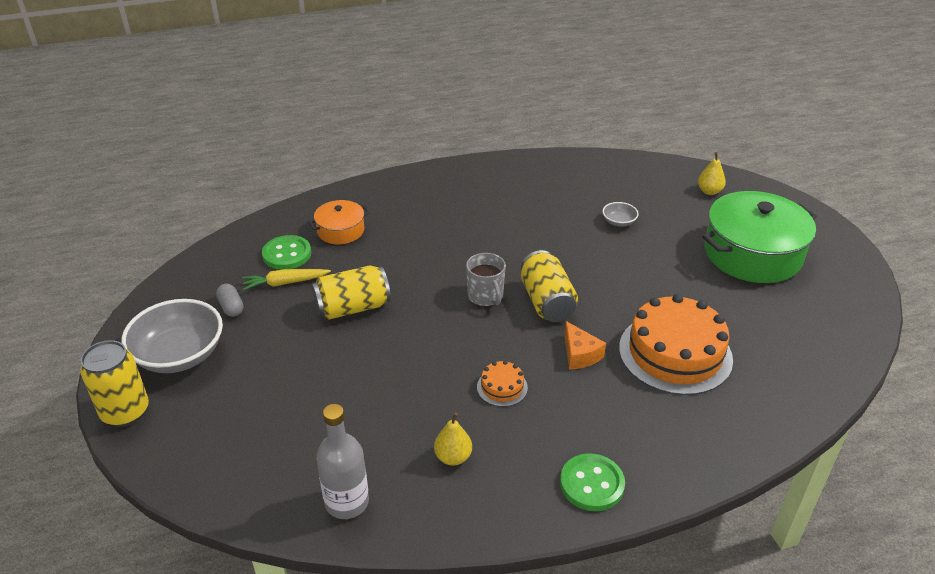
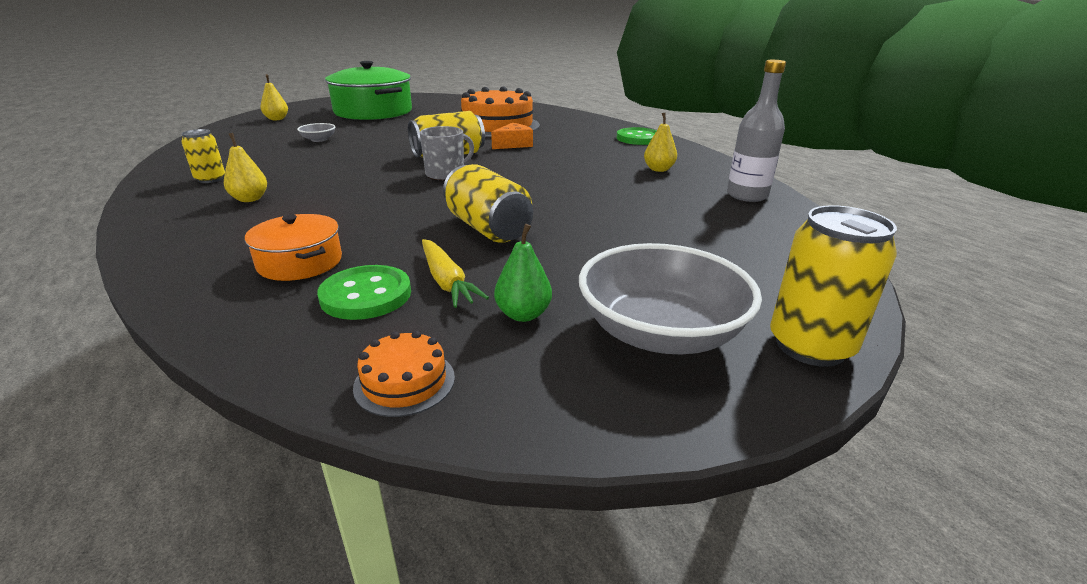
camera: 105 degrees left, 10 degrees down
(231, 307) = (523, 314): grey capsule -> green pear
(457, 203) = (250, 199): none -> yellow pear
(502, 387) = (569, 162): orange cake -> orange cake (404, 382)
(509, 181) = (210, 179): none -> yellow can

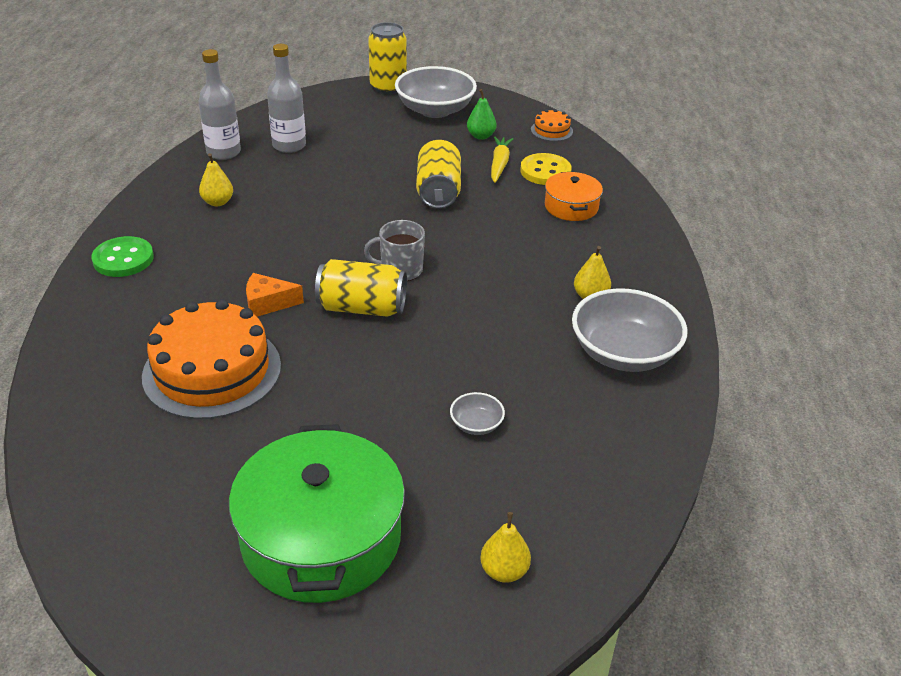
camera: 145 degrees left, 10 degrees up
(210, 179) = (623, 353): yellow can -> grey bowl
(366, 295) = (545, 171): green button -> yellow button
(714, 218) = (289, 145): none -> grey bottle

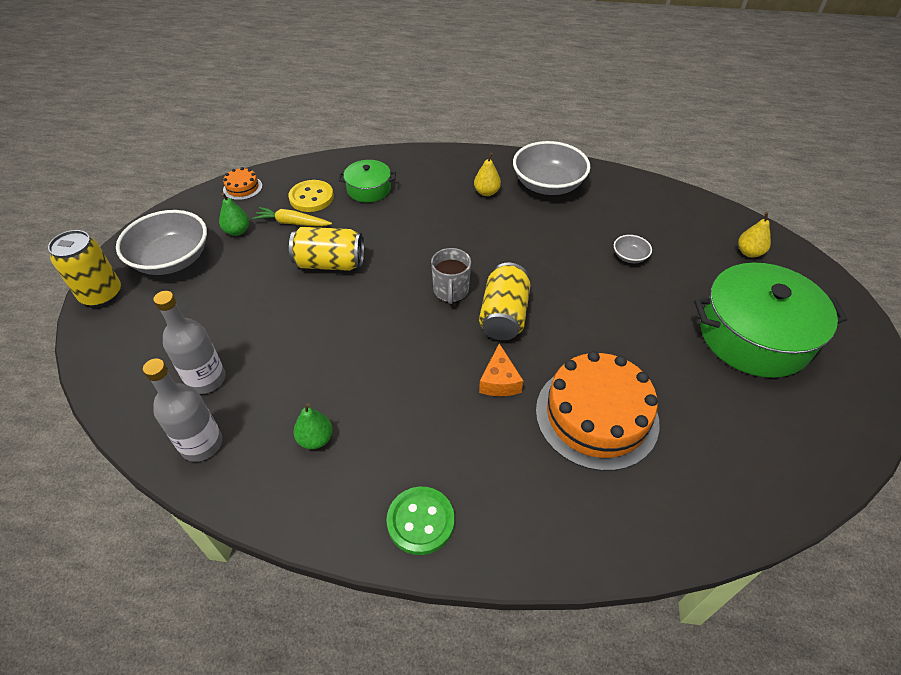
camera: 85 degrees left, 10 degrees up
(218, 202) = (315, 439): yellow pear -> green pear
(571, 207) = (369, 189): orange pot -> green pot

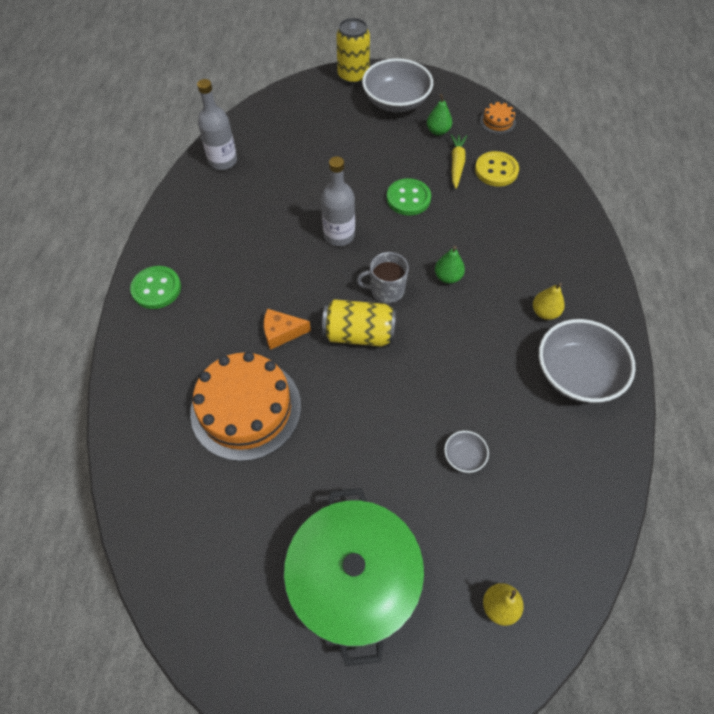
camera: 85 degrees right, 10 degrees up
(206, 379) = (277, 150): grey bottle -> grey bottle (339, 235)
(315, 439) = (225, 220): green pear -> green pear (448, 277)
(330, 263) = (408, 198): yellow can -> green button
(369, 189) = (521, 211): green pot -> none

